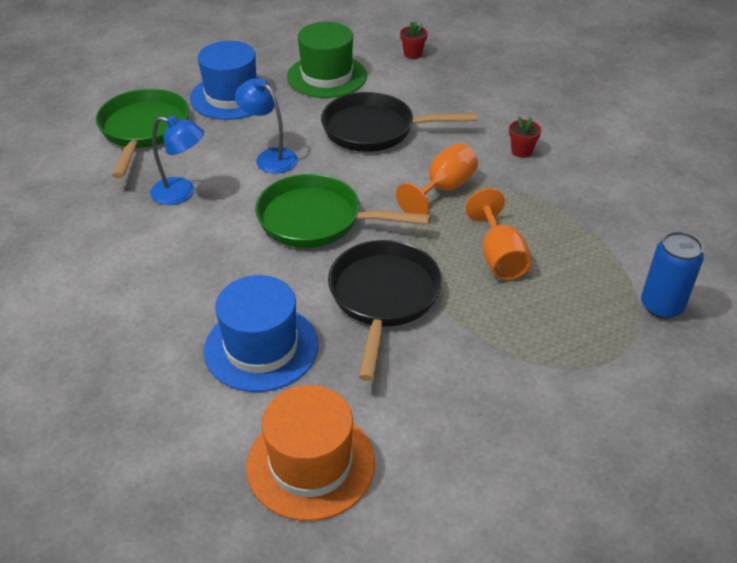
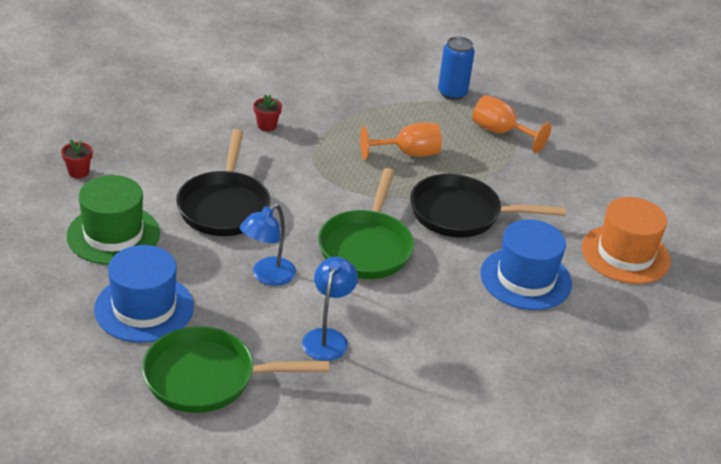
camera: 95 degrees left, 5 degrees down
(443, 189) = (321, 173): orange goblet -> orange goblet (500, 132)

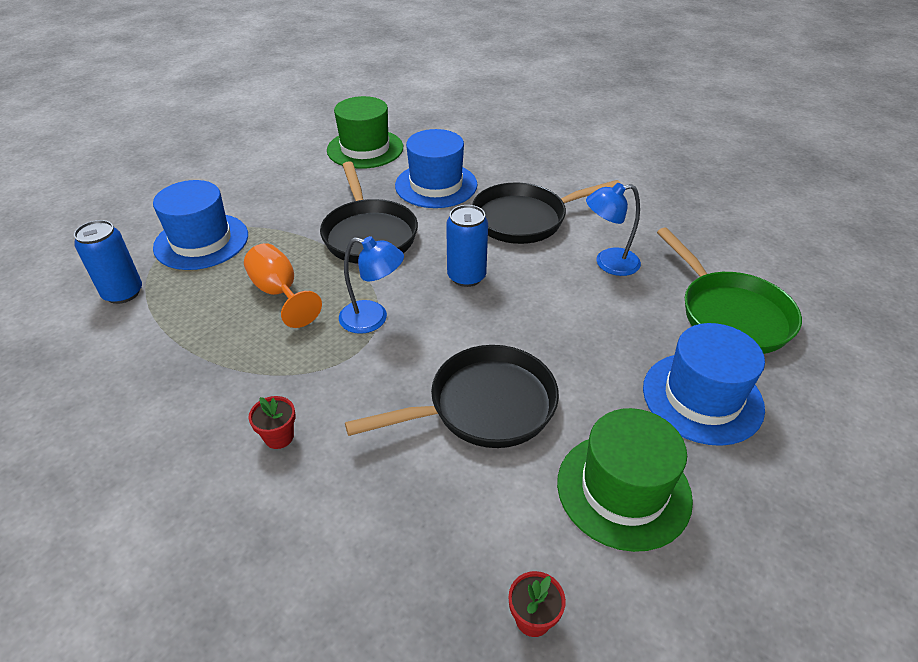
camera: 110 degrees left, 5 degrees up
(267, 276) = (568, 326): blue lamp -> blue lamp (373, 319)
(366, 247) = (466, 276): green pan -> blue can
(431, 314) = (524, 219): none -> black pan
(500, 132) = (201, 241): orange goblet -> blue hat
(625, 254) = (365, 149): orange hat -> green hat

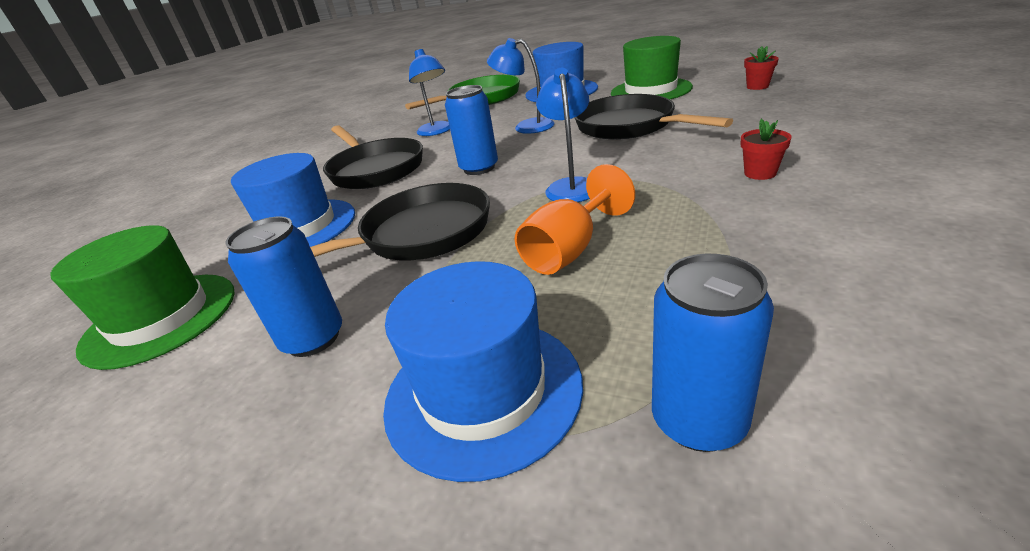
camera: 100 degrees left, 10 degrees down
(293, 196) = (313, 338): none -> blue can
(562, 329) = (526, 127): none -> blue lamp

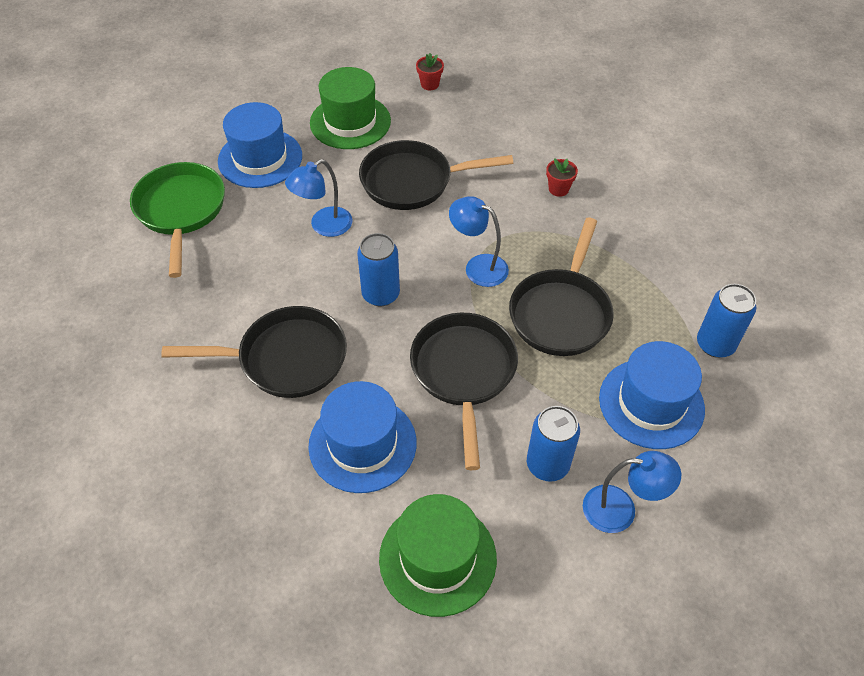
camera: 65 degrees left, 20 degrees up
(437, 131) = (240, 281): blue lamp -> blue lamp (620, 510)
(570, 250) = (561, 312): orange goblet -> black pan

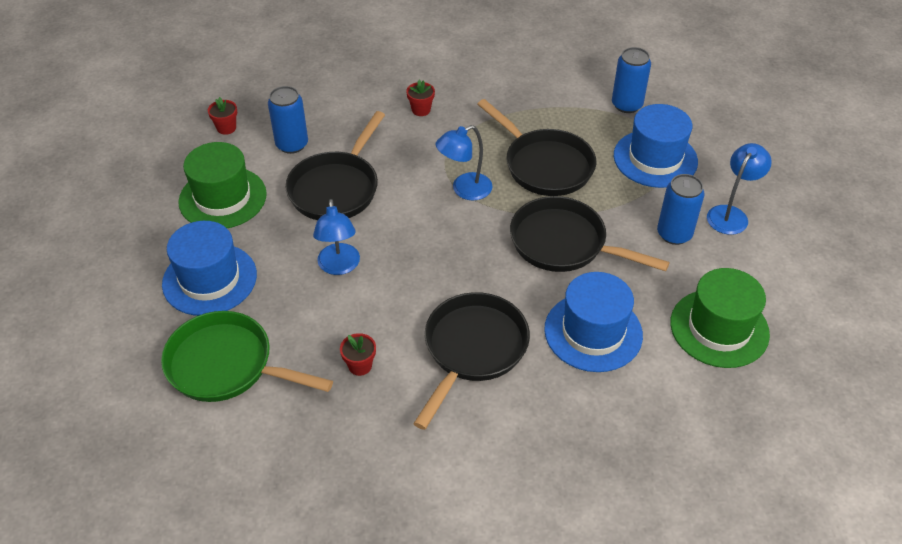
camera: 60 degrees left, 5 degrees down
(224, 290) = (360, 366): none -> red flower pot
(380, 294) = (448, 260): blue can -> blue can (292, 144)

